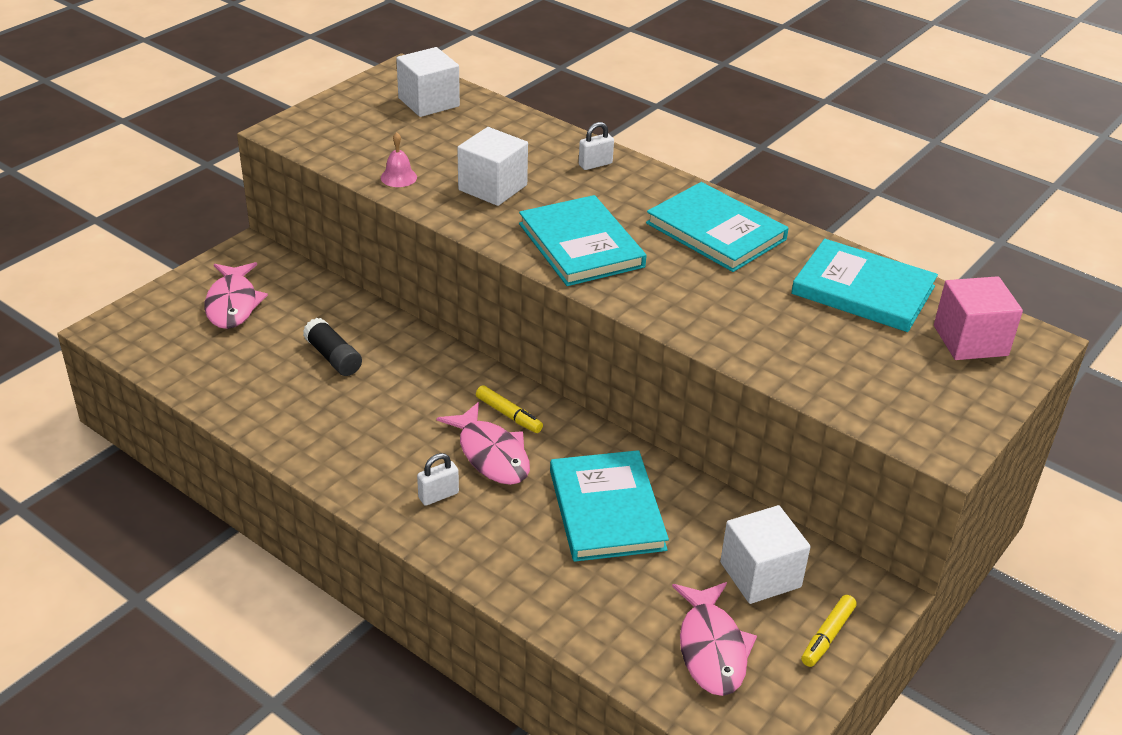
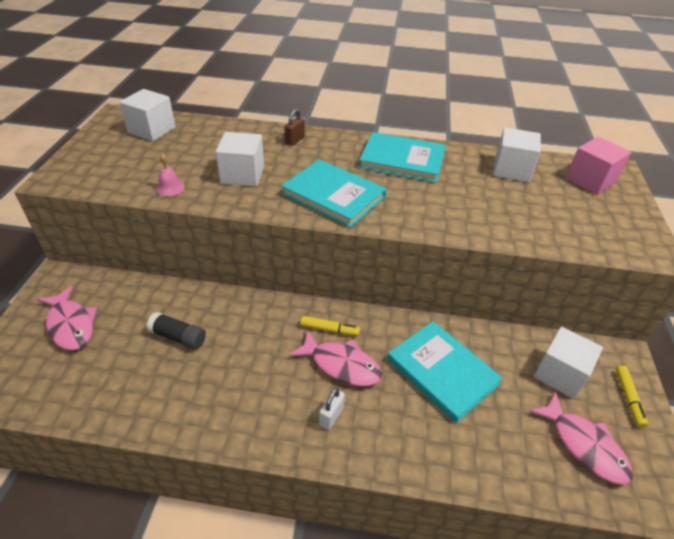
camera: 30 degrees left, 5 degrees up
(595, 164) = (295, 140): white padlock -> brown padlock
(863, 290) = (511, 170): turquoise book -> white cube

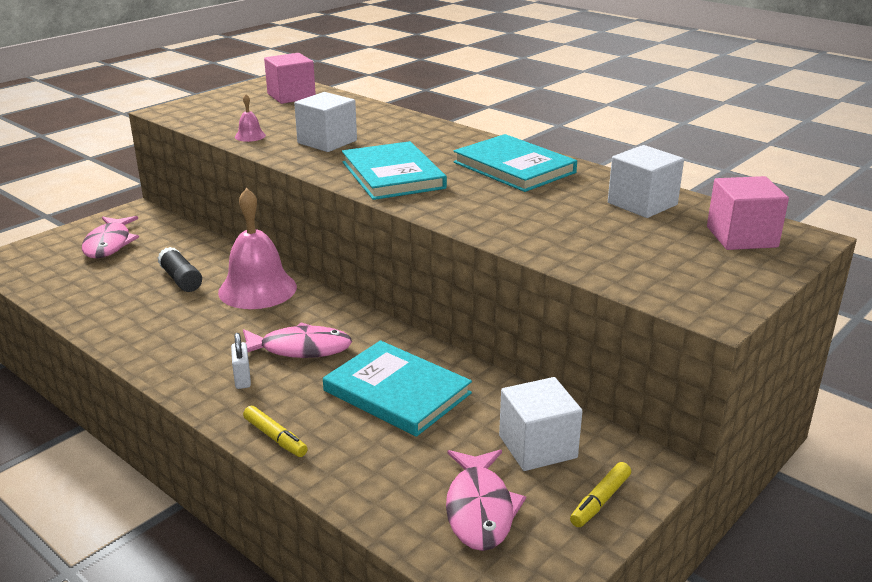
camera: 35 degrees right, 15 degrees down
(152, 130) = (291, 96): white cube -> pink cube
(251, 320) = (257, 289): none -> pink bell
(295, 140) = (418, 129): brown padlock -> none
(330, 329) = (323, 320): yellow marker -> yellow marker (275, 437)
(331, 416) = (242, 379): white padlock -> white padlock turned 75 degrees counterclockwise
(341, 365) = (300, 349): pink fish -> pink fish turned 60 degrees counterclockwise
(442, 372) = (397, 392): turquoise book -> turquoise book turned 45 degrees counterclockwise

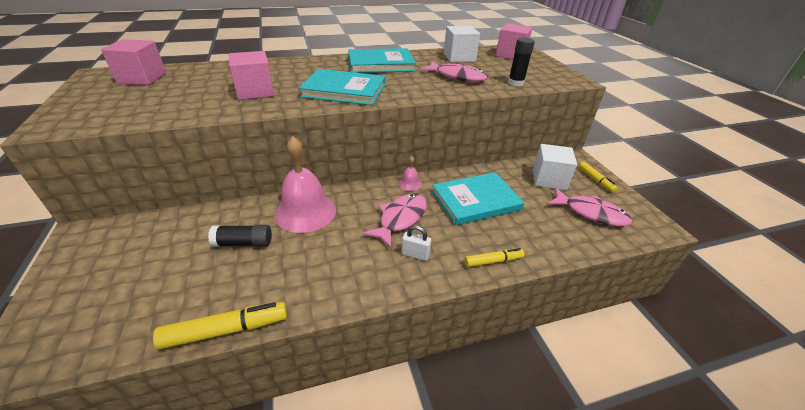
camera: 60 degrees left, 10 degrees up
(72, 318) = (226, 330): none -> yellow marker
(109, 244) = (117, 268): pink fish -> pink fish (457, 77)
(250, 136) = (189, 110): pink bell -> pink bell (410, 183)
(327, 142) = (255, 91): white cube -> pink cube
(603, 265) = (515, 83): none -> black glue stick

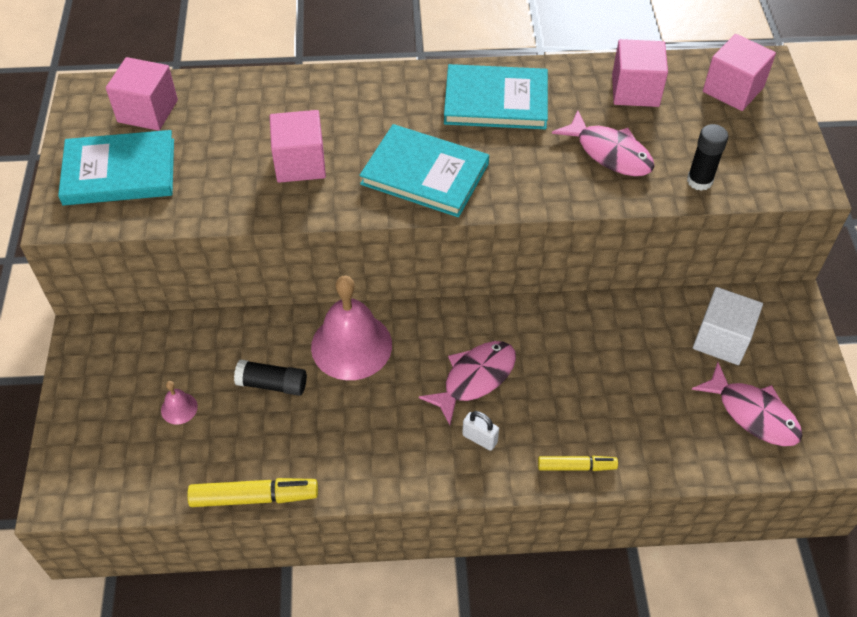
camera: 15 degrees right, 15 degrees up
(410, 183) = (504, 316): pink bell -> pink bell (179, 408)
(459, 57) = (635, 90): white cube -> pink cube
(476, 201) = (590, 363): turquoise book -> turquoise book (119, 172)
(595, 180) = (797, 352): yellow marker -> none

